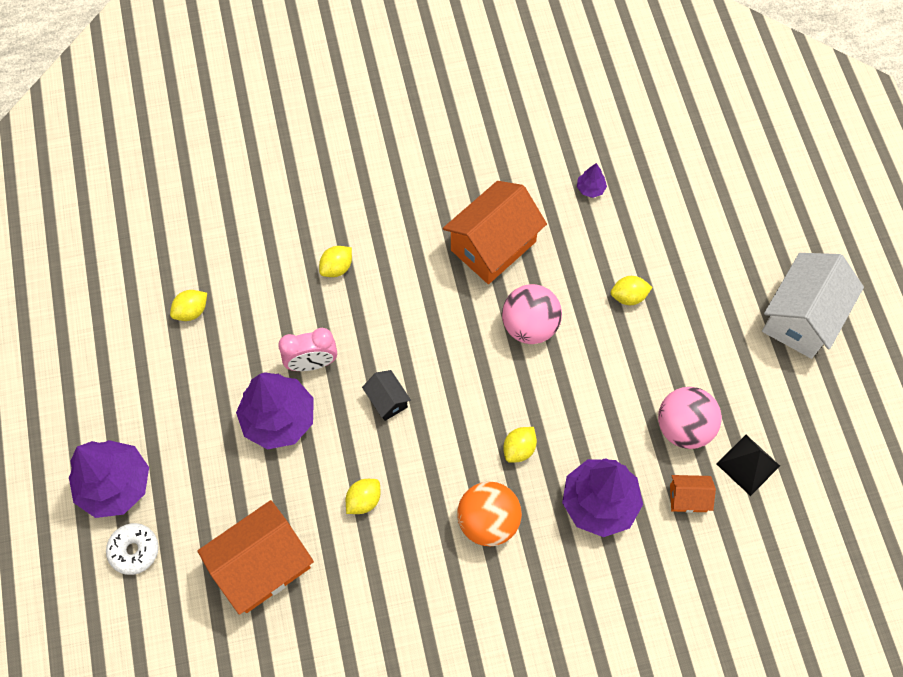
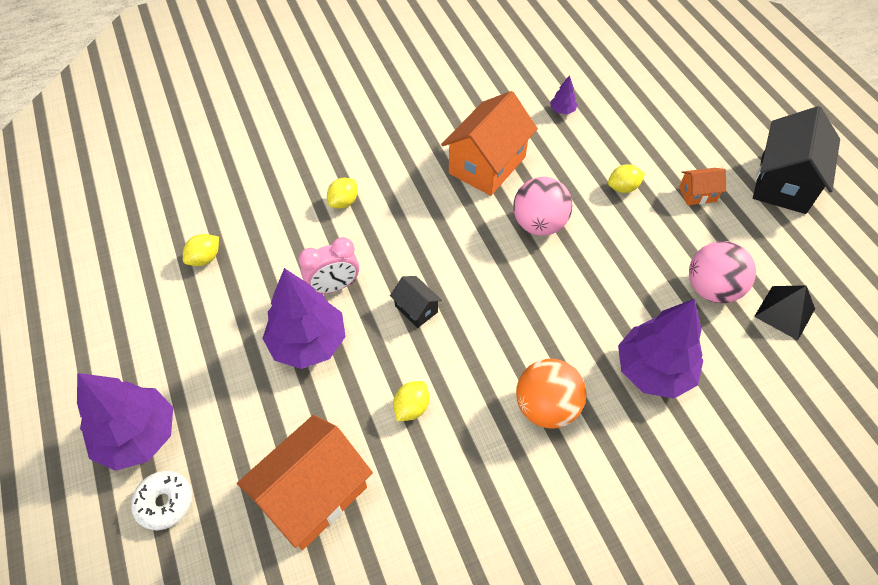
camera: 10 degrees left, 10 degrees down
(519, 449) = (559, 333): yellow lemon -> none
(688, 498) = (739, 352): orange house -> orange house (697, 194)
(801, 318) = (783, 183): white house -> black house

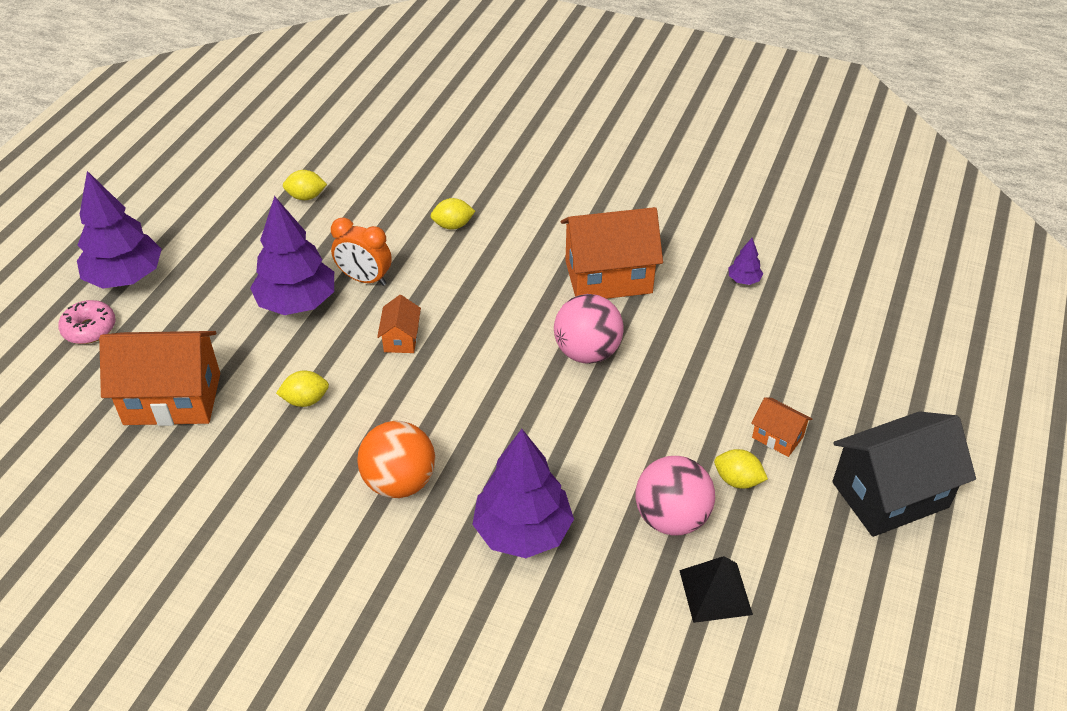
camera: 45 degrees right, 10 degrees down
(165, 503) = (89, 329): white donut -> pink donut
(334, 287) = (365, 279): pink clock -> orange clock
(416, 309) = (401, 339): black house -> orange house
(623, 188) = (708, 379): yellow lemon -> yellow lemon (737, 480)

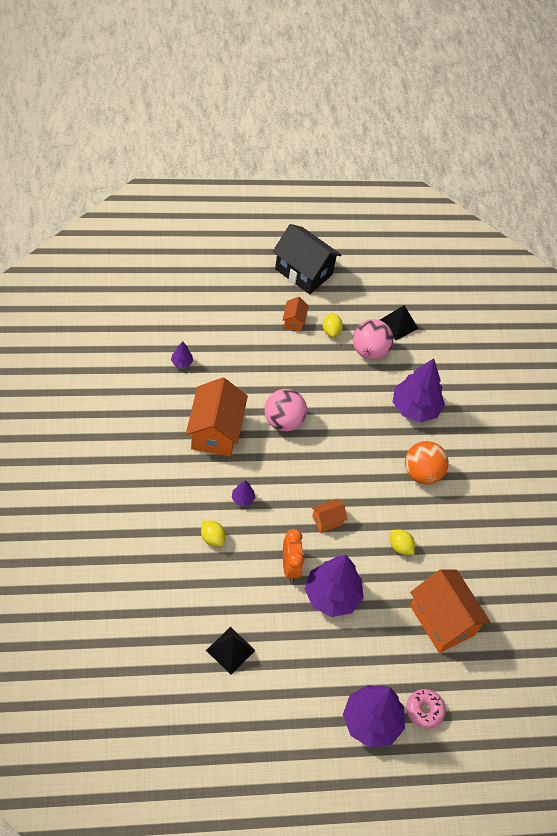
camera: 125 degrees left, 10 degrees up
(306, 197) = (230, 650): yellow lemon -> black pyramid
(489, 269) = (243, 499): none -> purple tree
(608, 277) = (215, 431): orange house -> orange house turned 45 degrees clockwise

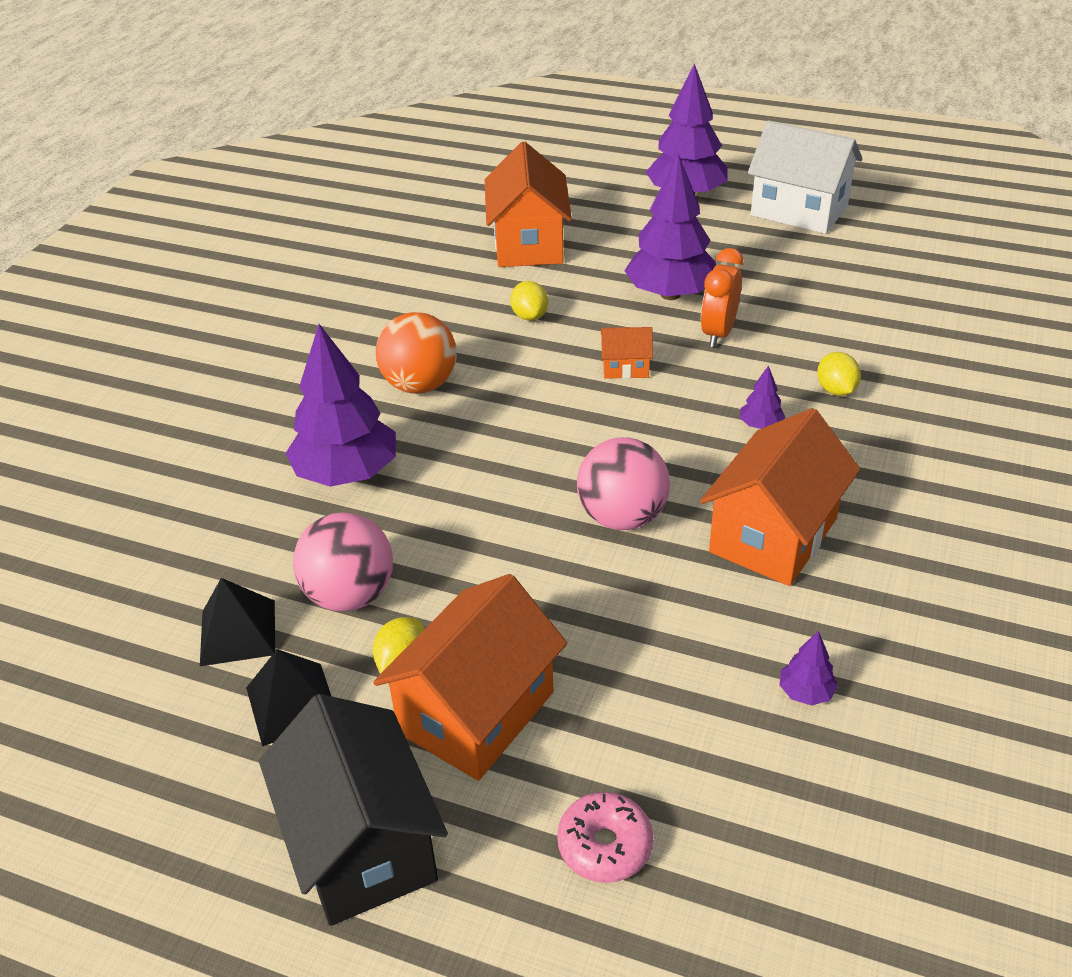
camera: 145 degrees left, 15 degrees down
(230, 650) = (849, 279): black pyramid -> black pyramid (292, 703)
(286, 728) = (799, 211): none -> white house
(294, 321) = (476, 712): orange house -> orange house, size x2.12
(424, 710) = (613, 190): pink donut -> pink donut (605, 845)

